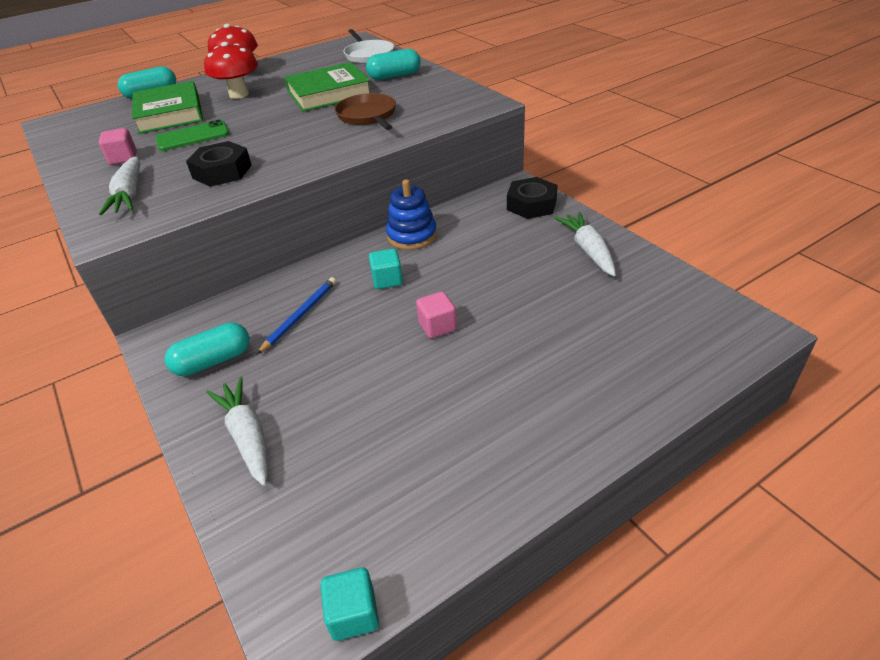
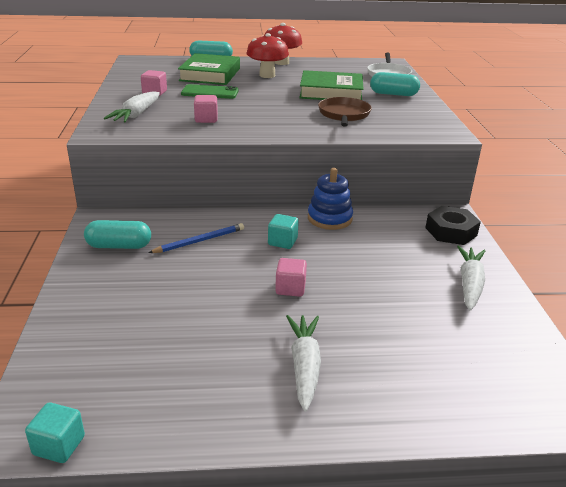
camera: 25 degrees right, 10 degrees down
(222, 171) = (206, 119): black nut -> pink cube
(247, 436) = (97, 301): white carrot -> white carrot (304, 366)

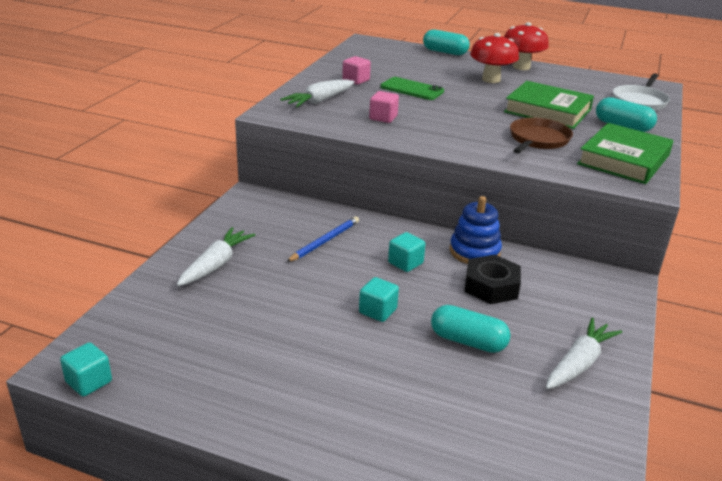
camera: 25 degrees right, 0 degrees up
(119, 246) = (249, 227): turquoise capsule -> turquoise capsule (468, 341)
(199, 241) = (324, 241): blue pencil -> blue pencil turned 45 degrees counterclockwise
(210, 74) = (429, 69): green book -> green book (624, 160)
(290, 288) = (377, 311): pink cube -> turquoise cube
(304, 366) = (334, 388): white carrot -> white carrot (216, 265)
(451, 231) = (606, 301): black nut -> black nut (491, 286)

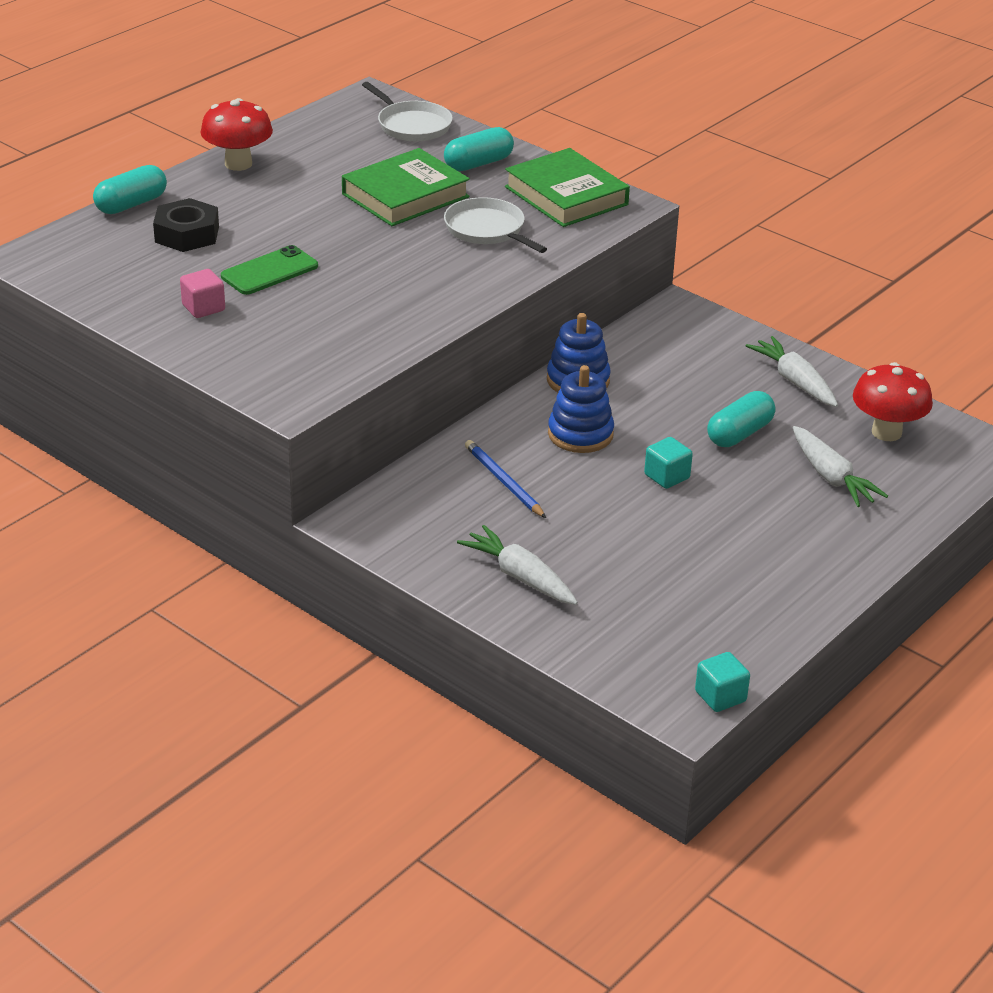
camera: 70 degrees left, 5 degrees up
(319, 101) = (267, 355): white carrot -> white carrot (831, 477)
(383, 118) = (360, 318): pink cube -> none
(405, 263) = (580, 434): turquoise cube -> blue stacking toy
(491, 79) = (272, 201): red mushroom -> red mushroom (886, 432)
(491, 286) = (651, 390): black nut -> black nut (187, 234)
(538, 140) = (487, 230): brown pan -> white pan

